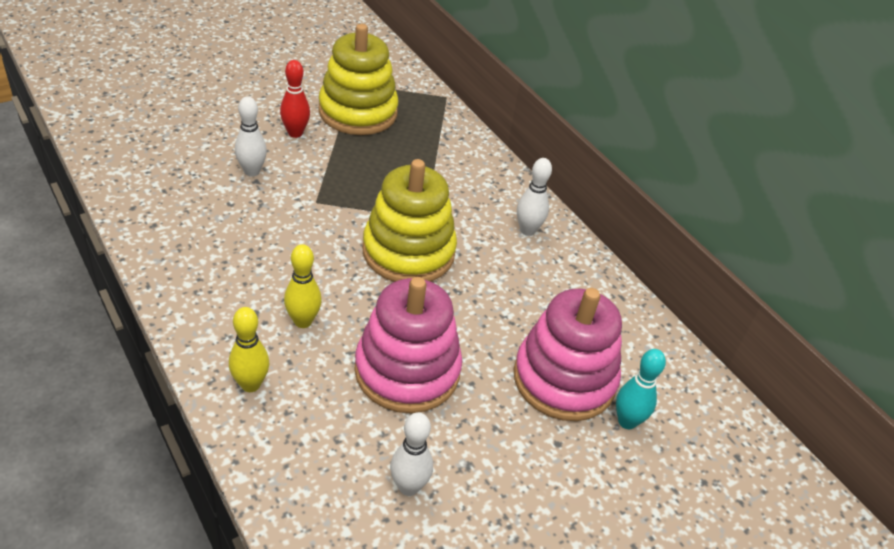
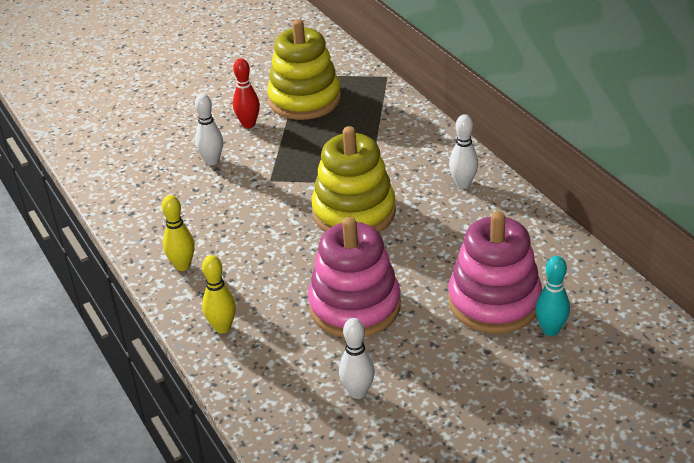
camera: 10 degrees right, 5 degrees down
(303, 321) = (263, 276): yellow bowling pin -> yellow bowling pin (182, 265)

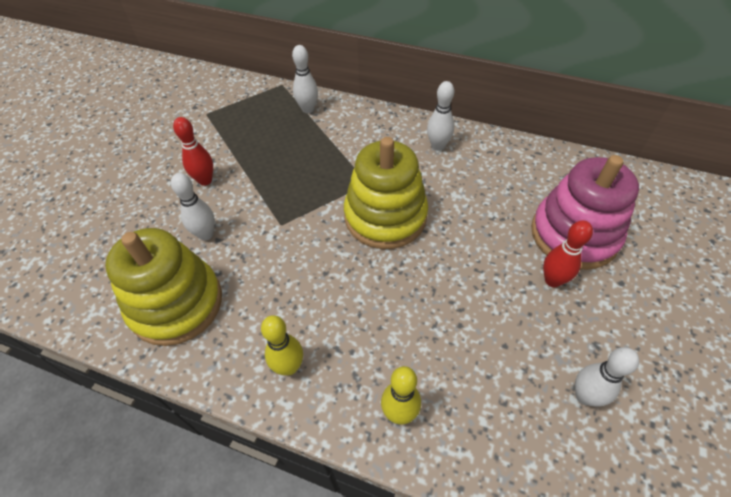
camera: 40 degrees left, 15 degrees up
(304, 100) = (233, 134): yellow stacking toy -> yellow stacking toy (176, 304)
(355, 306) = (485, 308): pink stacking toy -> none
(385, 106) = (308, 109): none -> white bowling pin
(431, 319) = (552, 280): none -> red bowling pin
(550, 330) = (635, 235): turquoise bowling pin -> none

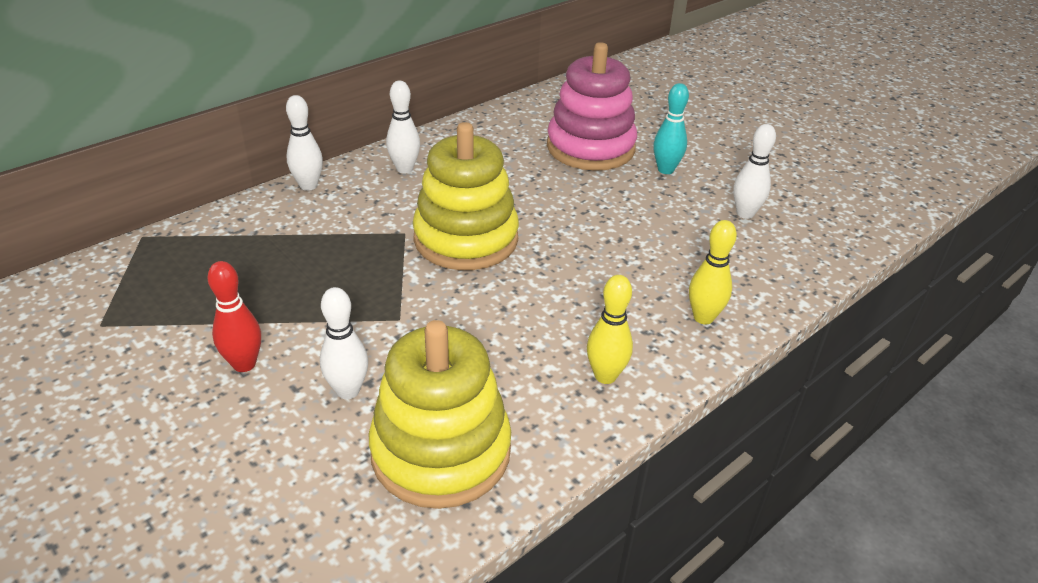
camera: 65 degrees left, 15 degrees down
(308, 109) = (224, 232): white bowling pin -> white bowling pin (308, 186)
(552, 280) = (628, 179): red bowling pin -> none
(595, 302) = (665, 170): none -> turquoise bowling pin

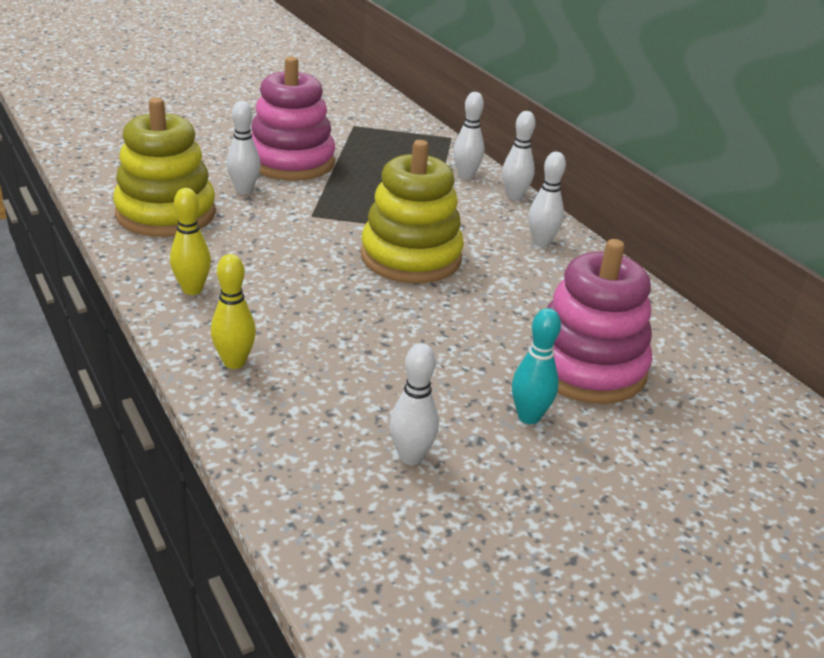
camera: 100 degrees right, 5 degrees down
(244, 364) = (291, 162): red bowling pin -> pink stacking toy
(261, 218) = (465, 176): none -> white bowling pin

